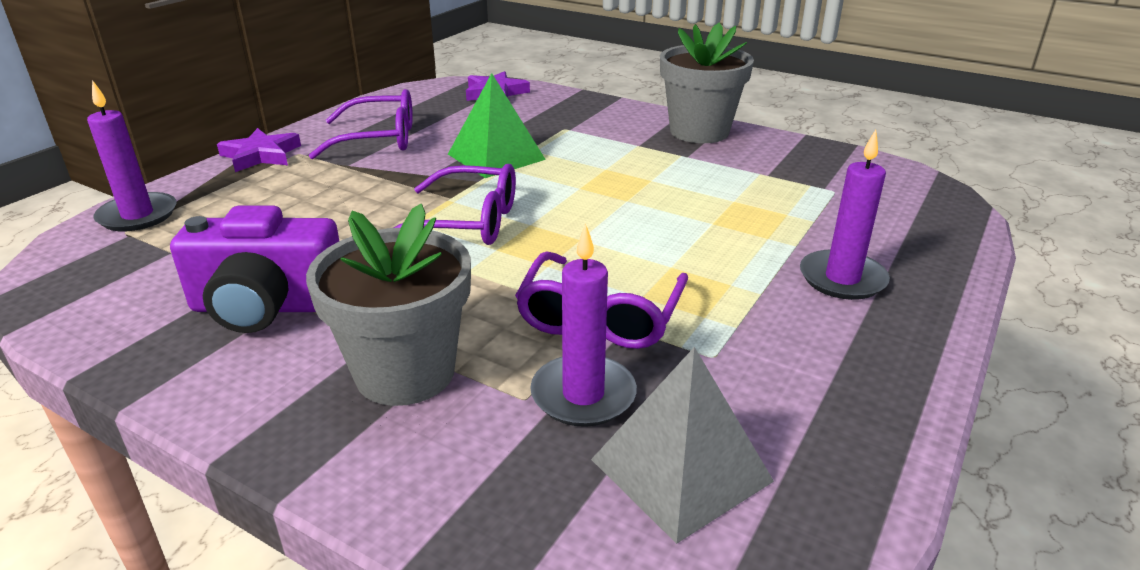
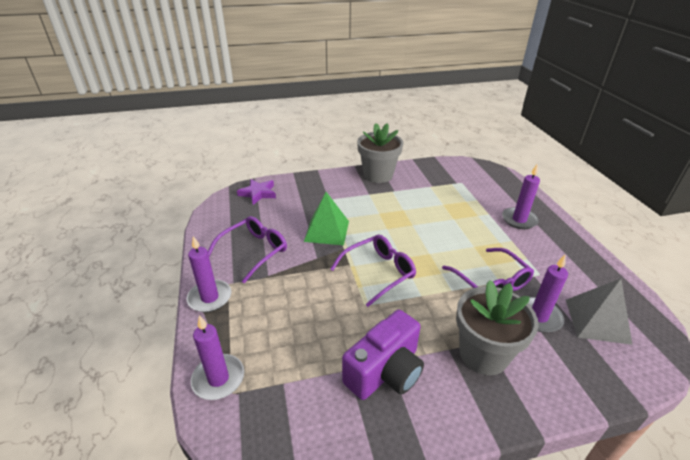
camera: 45 degrees left, 5 degrees up
(261, 155) = (210, 298): purple star -> purple candle

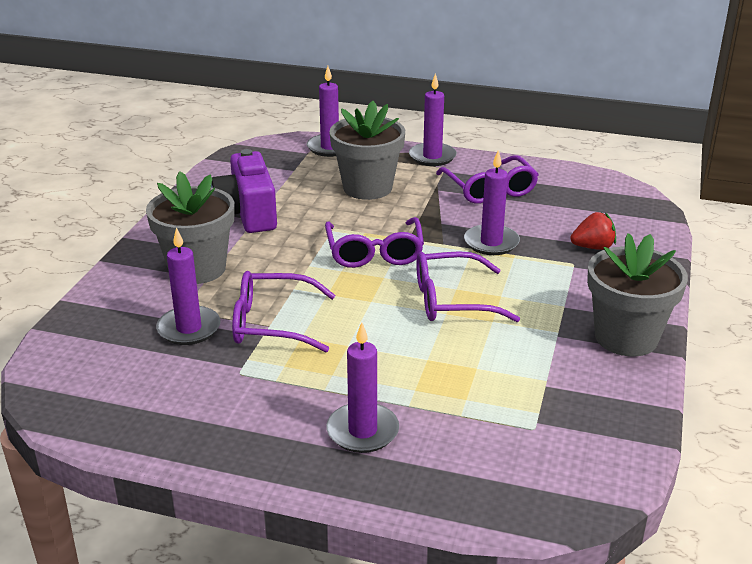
camera: 120 degrees right, 5 degrees down
(258, 193) = (630, 216): purple star -> none
(289, 314) = (367, 188): none -> grey flower pot
(304, 198) = (593, 247): none -> red strawberry
(326, 231) = (491, 242): green pyramid -> purple candle
(399, 227) = (451, 300): none -> purple glasses
(597, 321) = (130, 369): grey pyramid -> none

